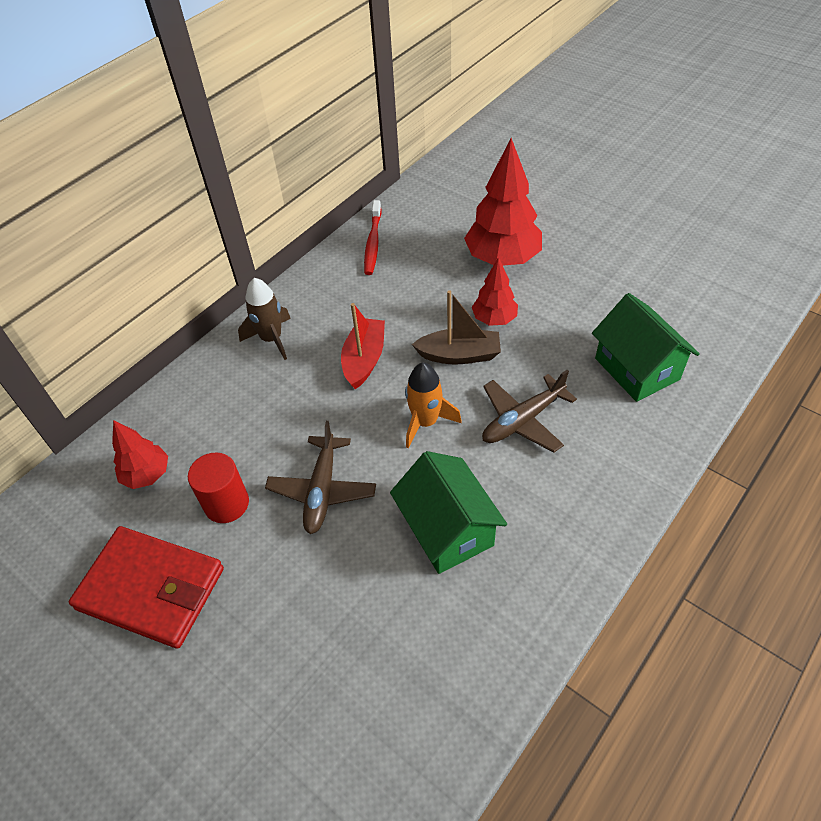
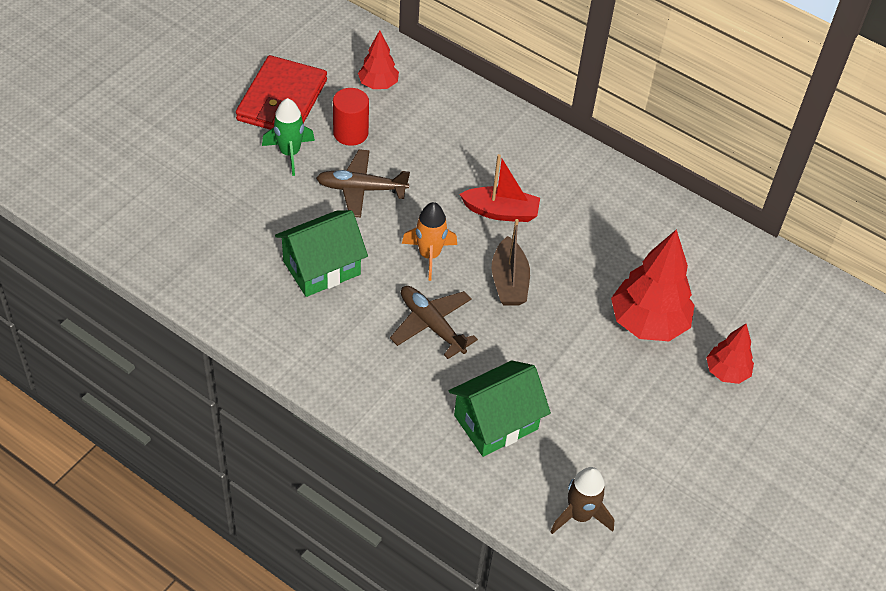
camera: 80 degrees right, 0 degrees up
(252, 574) = (290, 153): none -> green rocket
(271, 339) = (523, 146): brown rocket -> brown rocket (579, 515)
(373, 243) = (661, 215): red toothbrush -> none
(494, 319) = (557, 311): red tree -> red tree (726, 372)

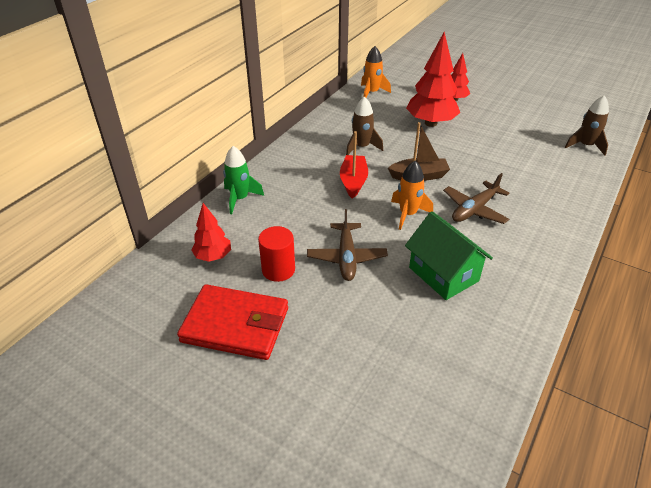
camera: 90 degrees left, 10 degrees down
(290, 153) = (310, 310): green rocket -> green rocket (240, 199)
(496, 422) = (540, 178): green house -> none
(581, 230) = (361, 147): none -> brown rocket
(742, 264) = (372, 93): none -> orange rocket

